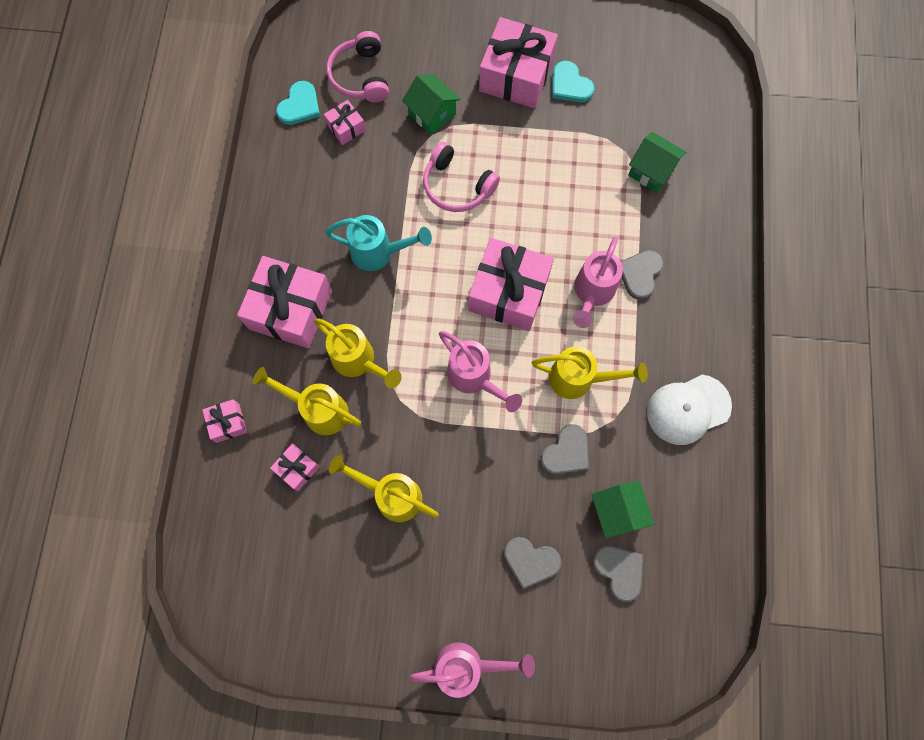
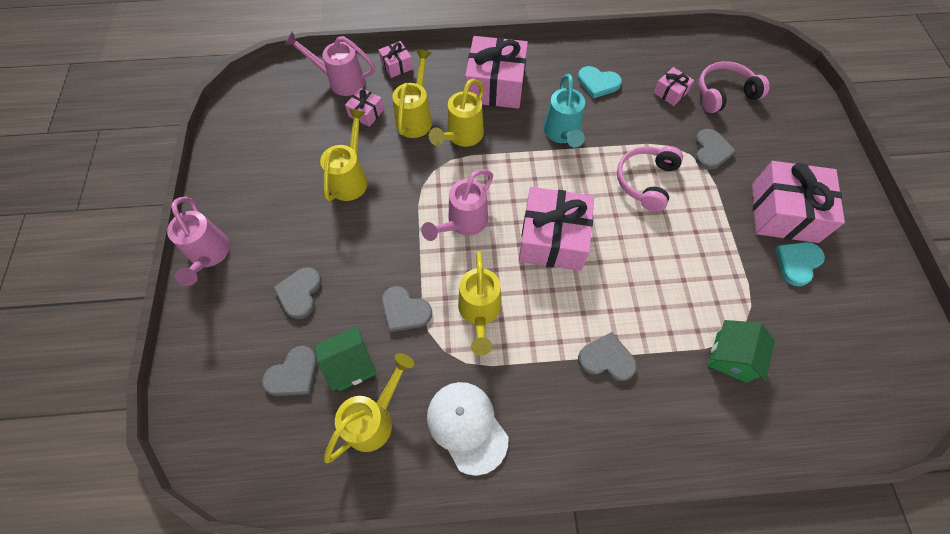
camera: 80 degrees right, 10 degrees down
(300, 106) = (677, 59): turquoise heart -> turquoise heart (598, 83)
(432, 114) = (711, 151): green house -> grey heart
(592, 293) = (571, 313): pink watering can -> pink watering can (340, 81)
(672, 493) = (375, 418): none -> yellow watering can

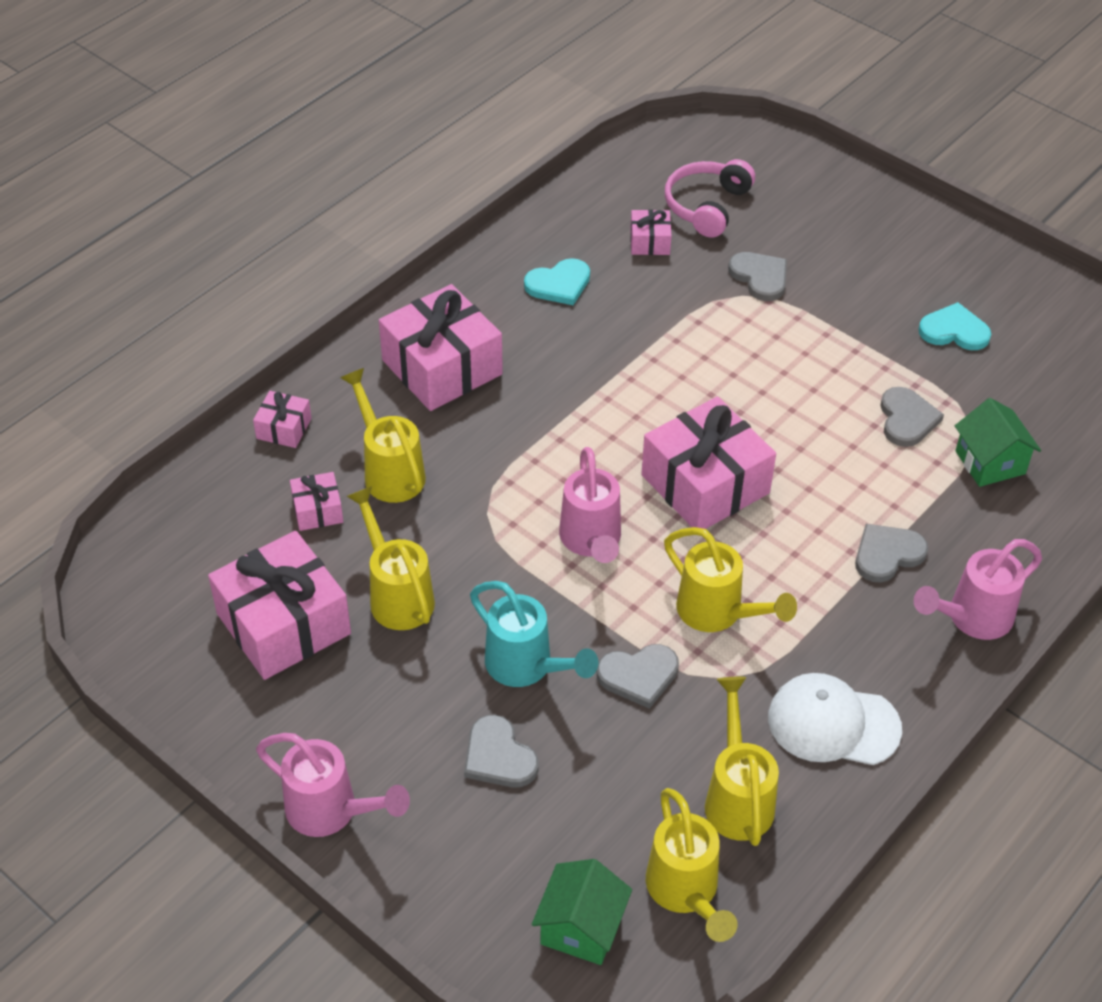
camera: 45 degrees left, 15 degrees down
(293, 374) = (598, 834): grey heart -> grey heart (907, 419)
(340, 81) = (231, 498): pink watering can -> pink watering can (971, 619)
(351, 365) = (649, 772): green house -> green house (581, 927)
(461, 137) = (473, 453): yellow watering can -> yellow watering can (686, 893)
(562, 134) = (586, 369): turquoise watering can -> turquoise watering can (527, 667)
(646, 181) = (731, 355): pink headphones -> none
(784, 213) = (893, 291): pink gift -> pink gift (283, 624)
(797, 262) = (954, 331): turquoise heart -> turquoise heart turned 105 degrees clockwise

